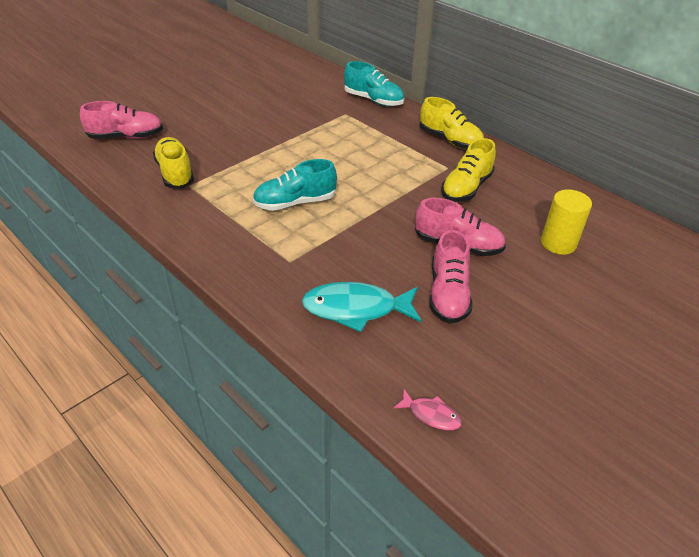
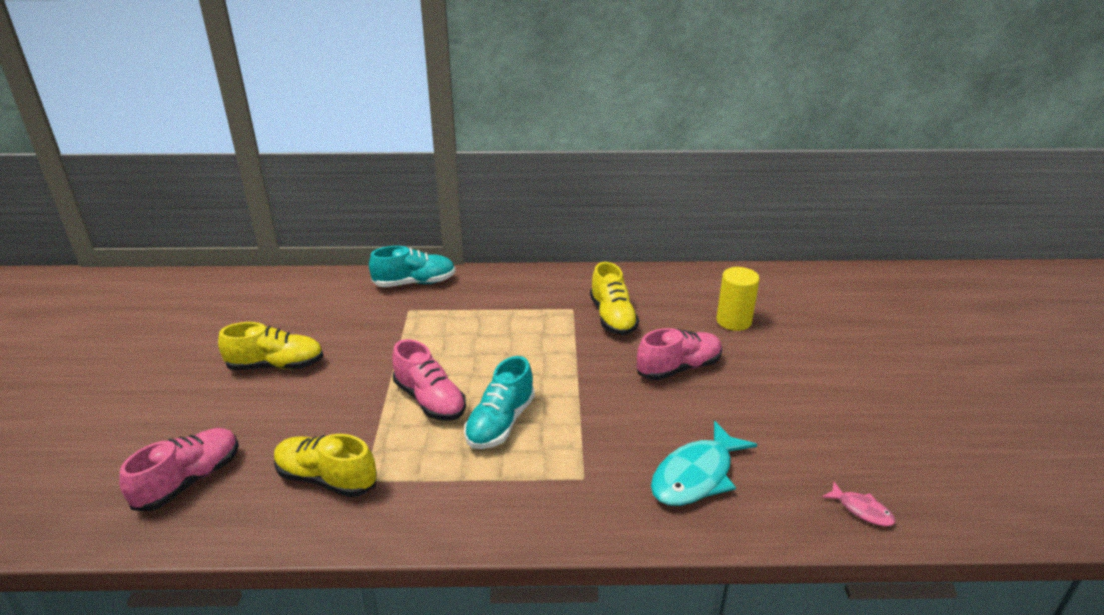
camera: 45 degrees left, 10 degrees down
(431, 415) = (862, 510): pink fish -> pink fish turned 60 degrees clockwise
(448, 294) = (732, 412): pink shoe -> pink shoe (430, 400)
(450, 140) = (538, 284): yellow shoe -> yellow shoe (276, 365)

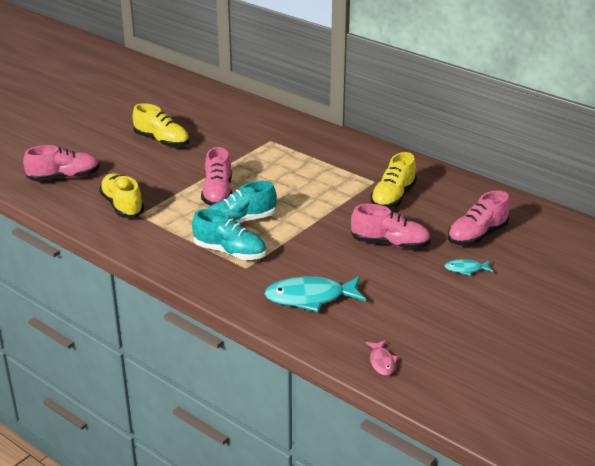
camera: 40 degrees right, 0 degrees up
(415, 283) = (295, 126): turquoise shoe -> turquoise shoe (230, 252)
(733, 321) = (477, 235): yellow cylinder -> pink shoe
(774, 360) = (465, 269): none -> turquoise fish

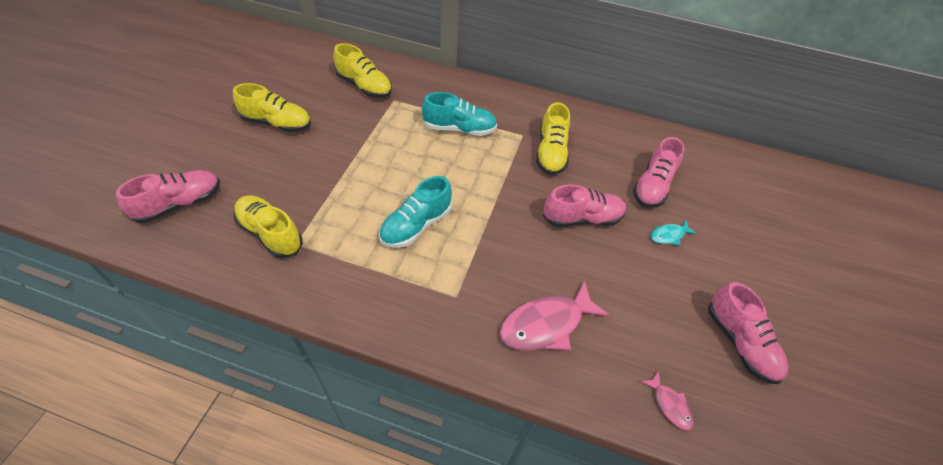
camera: 25 degrees left, 20 degrees up
(218, 193) = (373, 188): pink shoe -> pink shoe (740, 342)
(230, 252) = (427, 276): turquoise shoe -> turquoise shoe (459, 129)
(249, 127) = (364, 86): none -> yellow shoe
(310, 298) = (546, 324): turquoise fish -> pink fish

